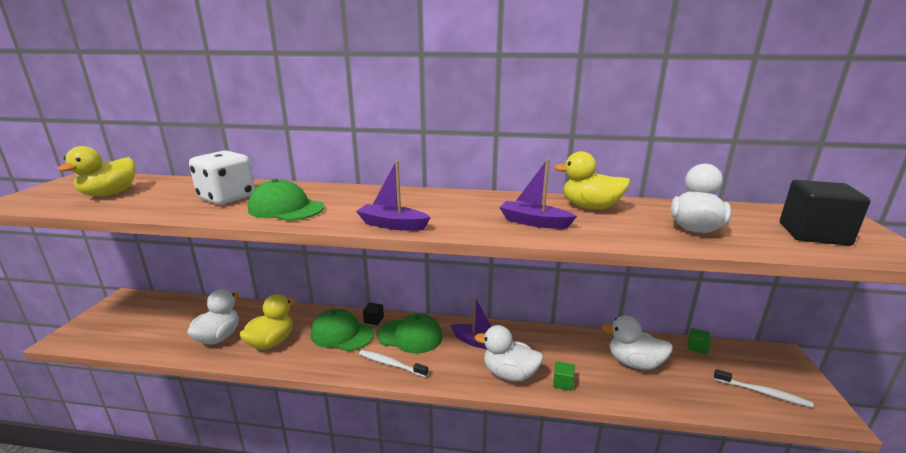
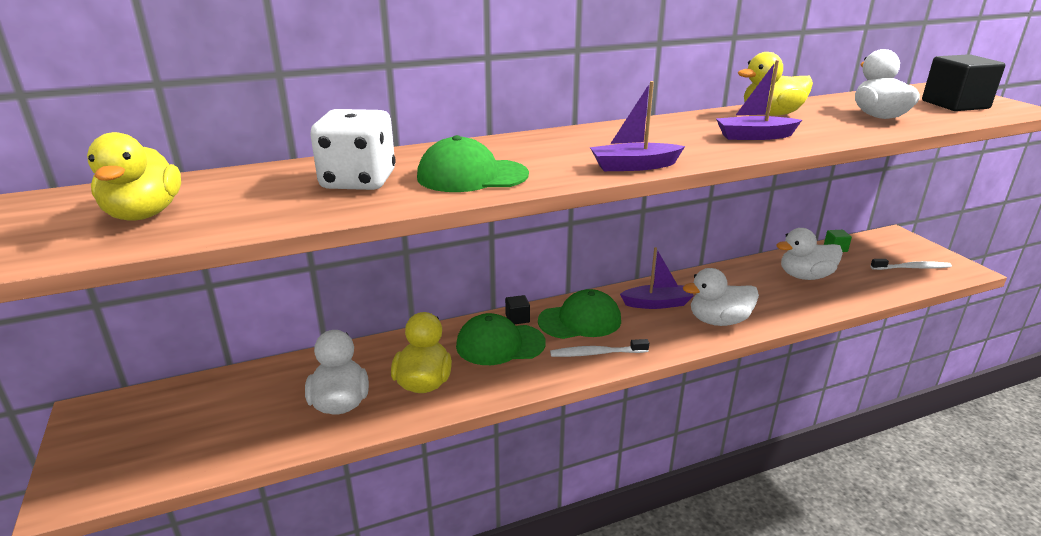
camera: 30 degrees left, 5 degrees up
(563, 383) = (770, 312): green cube -> none

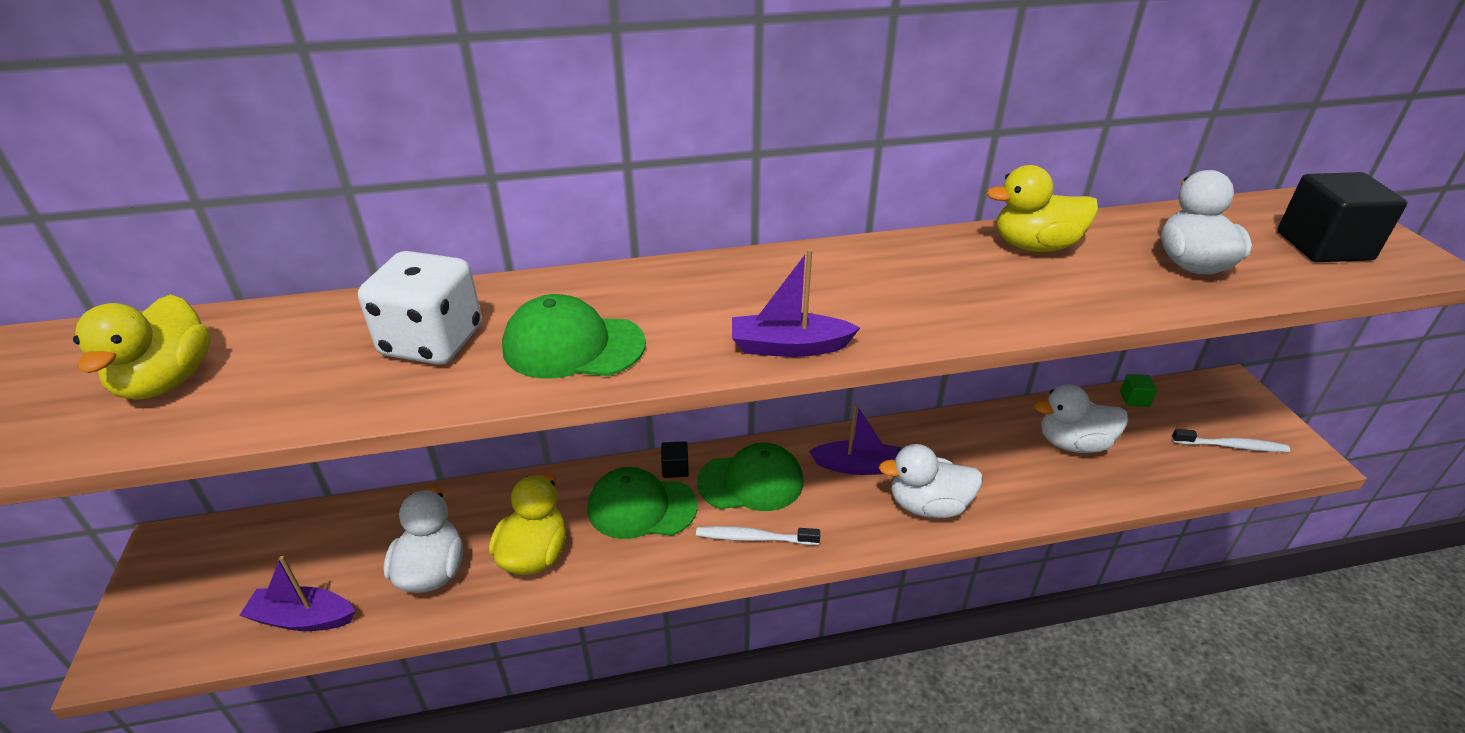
camera: 10 degrees right, 10 degrees up
(754, 136) = (986, 295): purple boat -> purple boat (303, 618)

